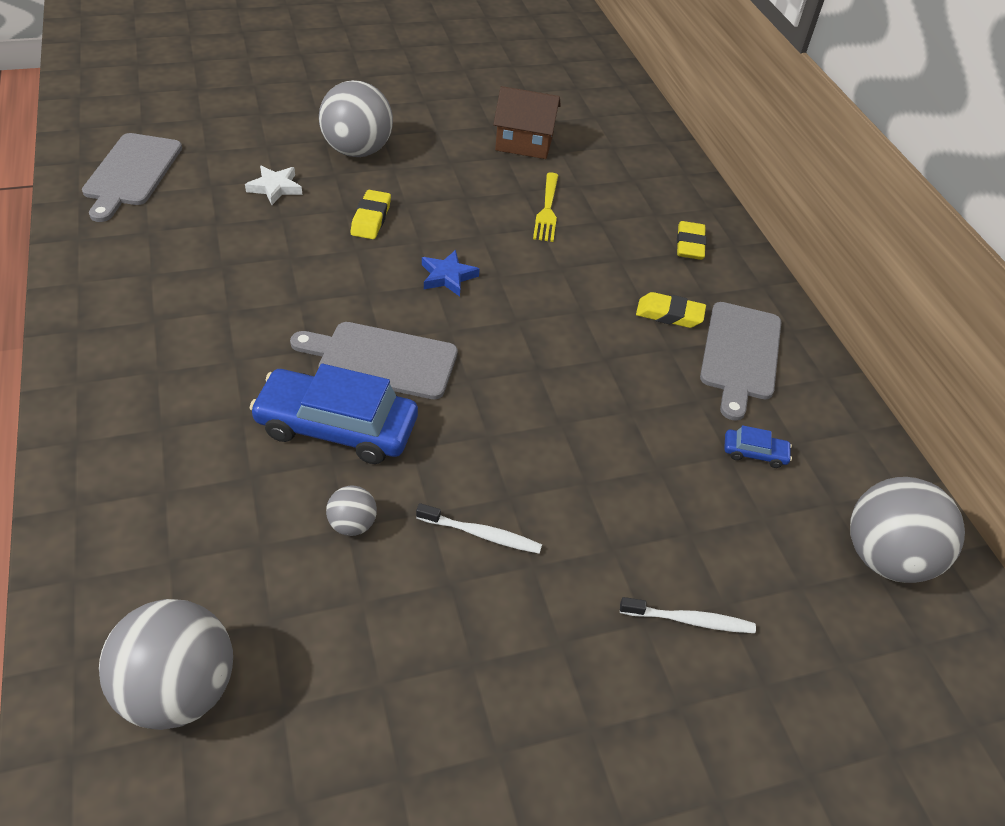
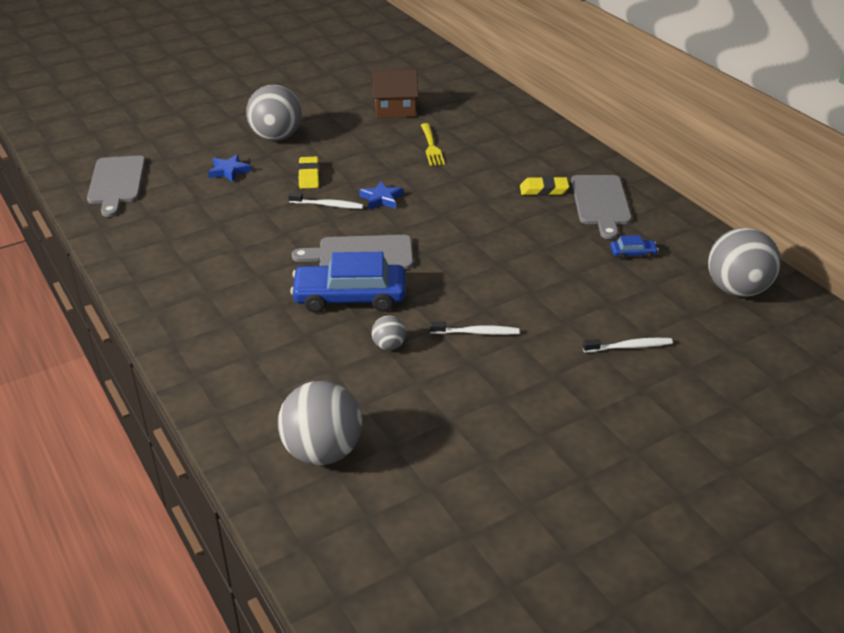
camera: 10 degrees left, 10 degrees down
(275, 188) = (229, 171): white star -> blue star
(374, 270) = (328, 205): none -> white toothbrush
(689, 245) = (539, 148): yellow eraser -> none

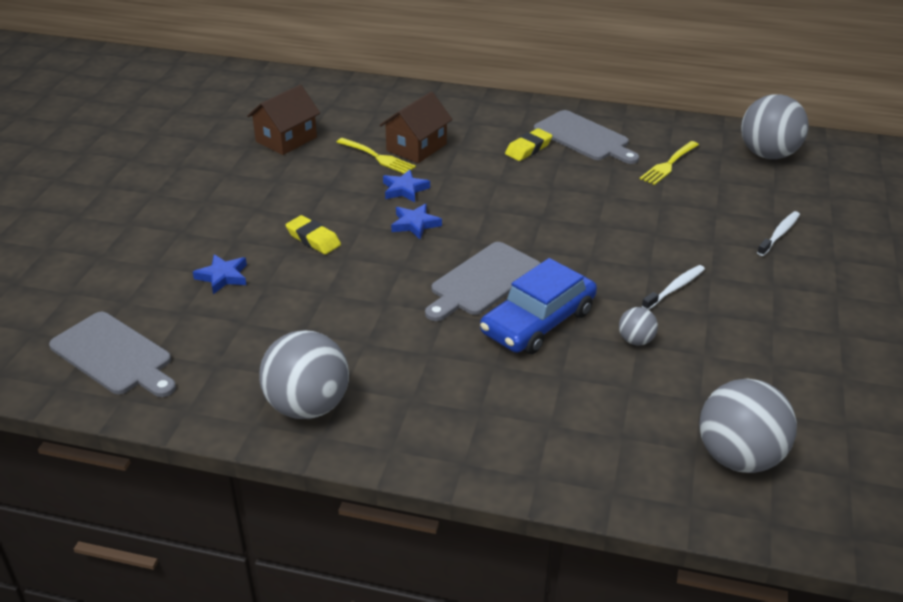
camera: 45 degrees left, 0 degrees up
(276, 137) = (214, 220): grey ball -> grey ball (308, 406)
(328, 205) = (378, 255): white toothbrush -> none
(412, 175) = (404, 189): none -> blue star
(467, 152) = (416, 147): none -> brown house
(633, 253) = (668, 165): blue car -> yellow fork

